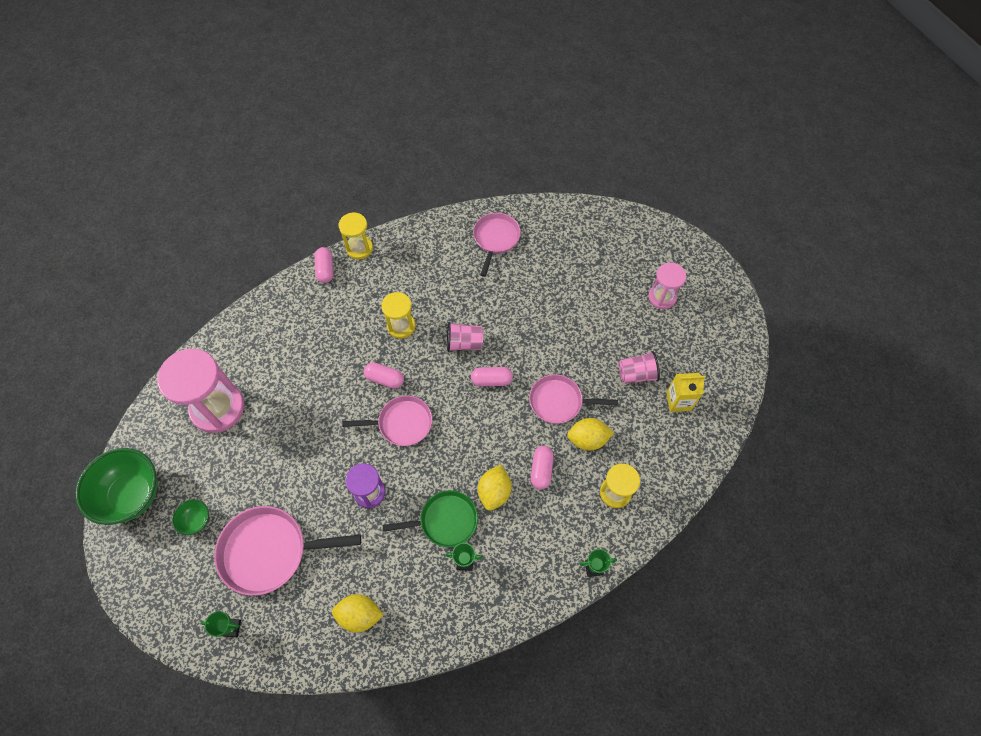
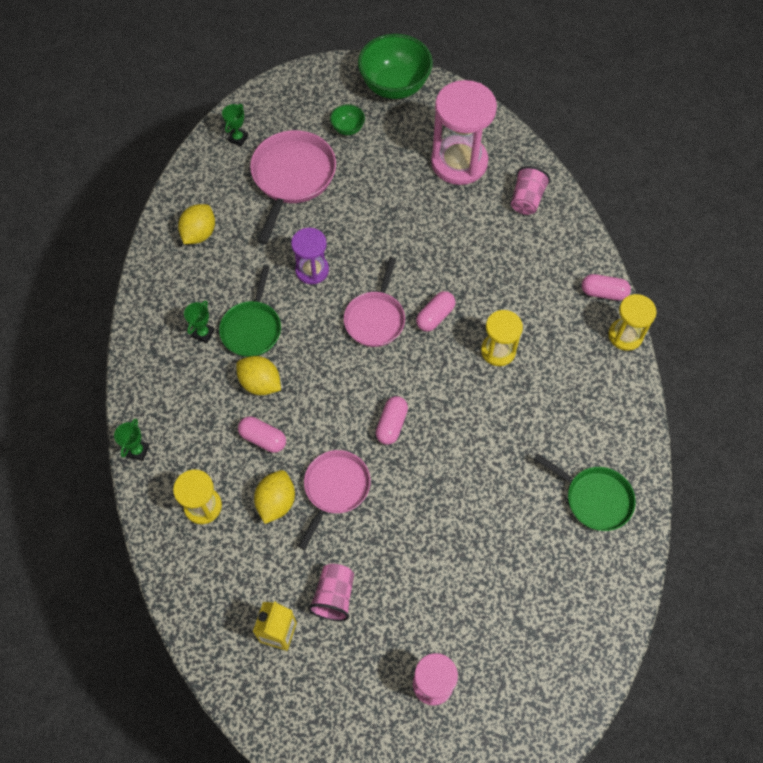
camera: 110 degrees right, 0 degrees up
(464, 343) = (451, 411): pink cup -> pink cup (526, 200)
(495, 239) = (594, 498): pink pan -> green pan

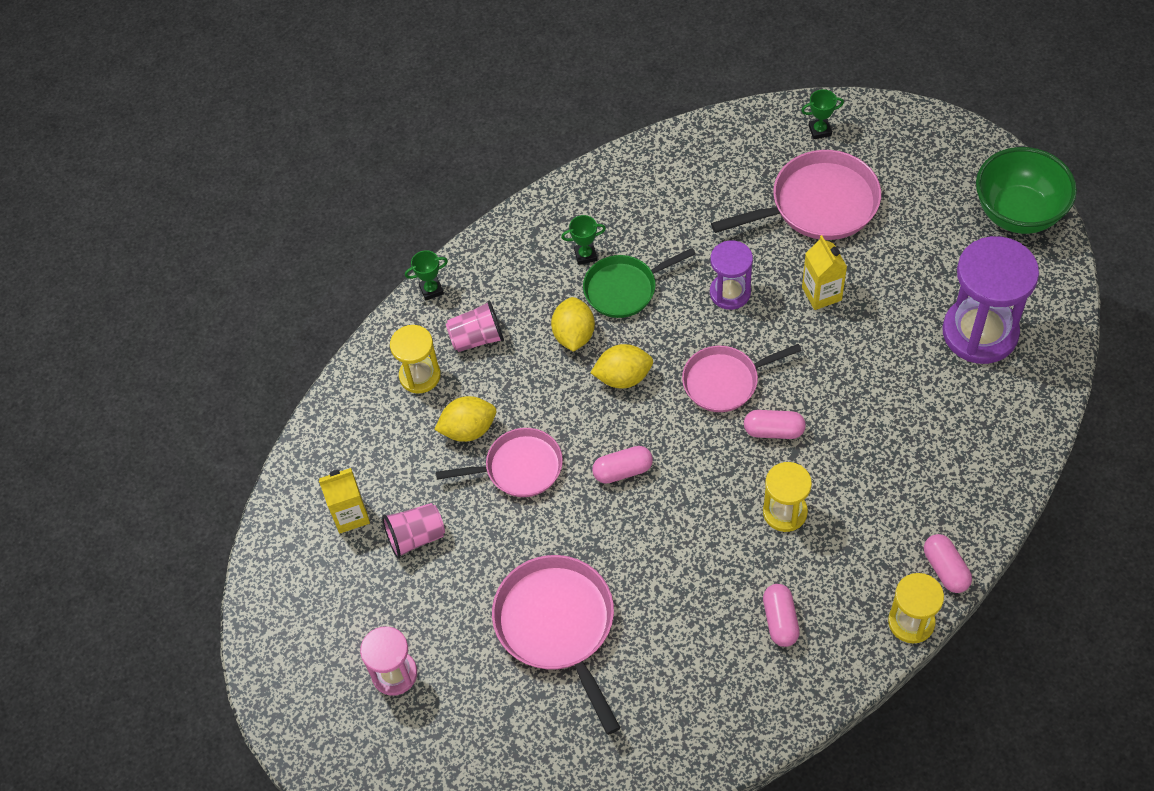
camera: 60 degrees right, 5 degrees down
(199, 234) = (685, 177): yellow lemon -> yellow lemon (623, 377)
(263, 438) = (521, 376): pink capsule -> pink capsule (780, 620)
(348, 128) = (923, 209): green bowl -> none
(359, 221) = (821, 294): none -> yellow carton
(459, 162) = (980, 332): pink hourglass -> purple hourglass
(477, 545) = (558, 626): none -> pink pan
(526, 200) = (994, 424): pink cup -> pink cup (477, 338)
(594, 498) = (693, 704): green pan -> none

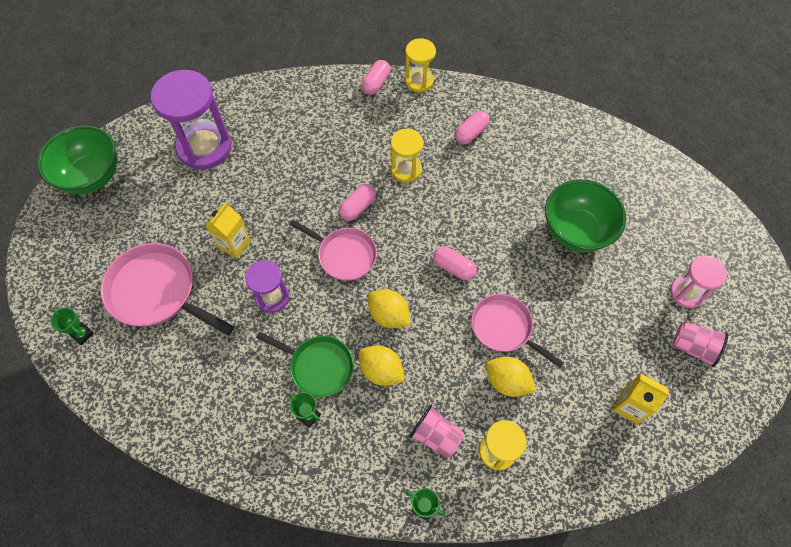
camera: 135 degrees left, 5 degrees up
(416, 537) = (604, 351): pink cup -> pink cup (693, 347)
(558, 626) = (576, 231): pink pan -> green bowl
(574, 335) = (381, 371): yellow lemon -> yellow lemon turned 75 degrees clockwise
(773, 431) = (358, 207): pink capsule -> pink capsule turned 75 degrees clockwise

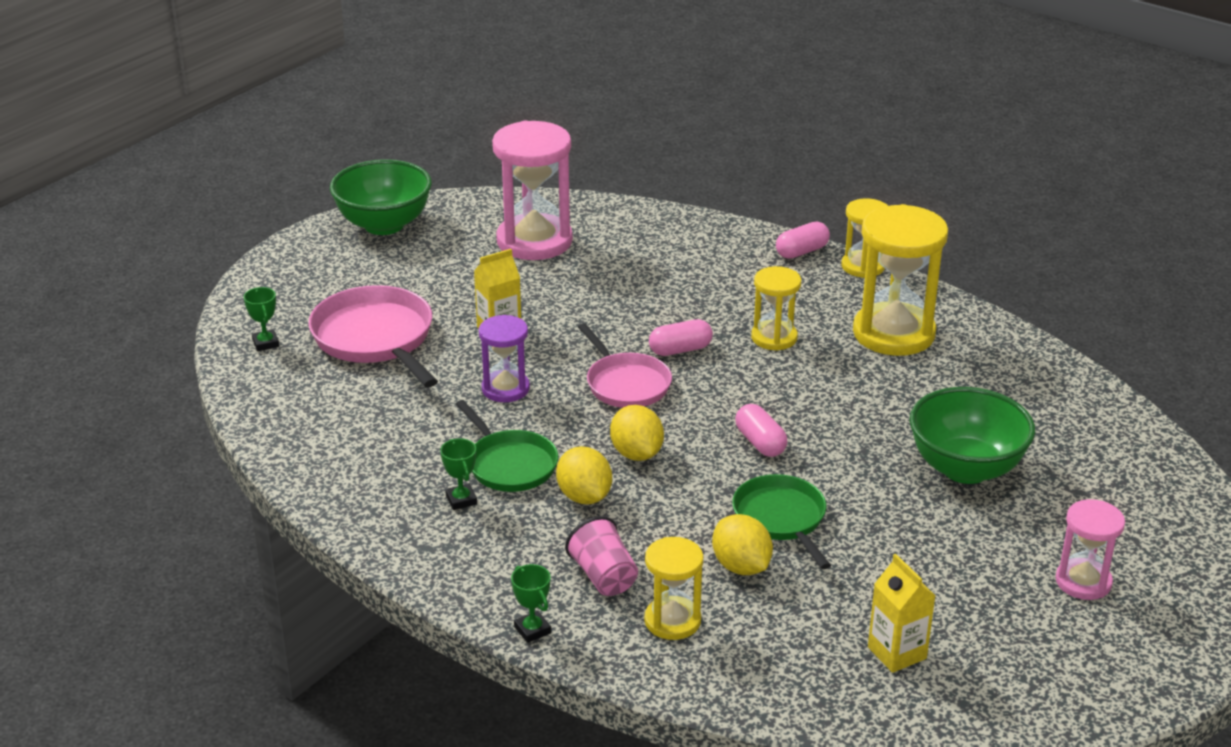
camera: 30 degrees right, 30 degrees down
(204, 147) = (534, 241): purple hourglass -> pink hourglass
(471, 133) = (893, 333): pink capsule -> yellow hourglass
(504, 328) = (781, 519): pink pan -> green pan
(693, 347) = (1045, 635): pink cup -> none

